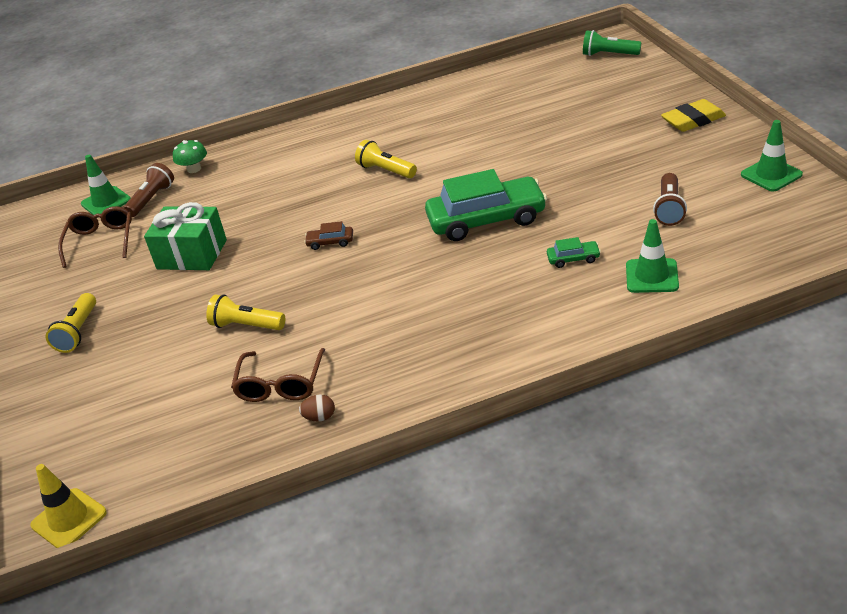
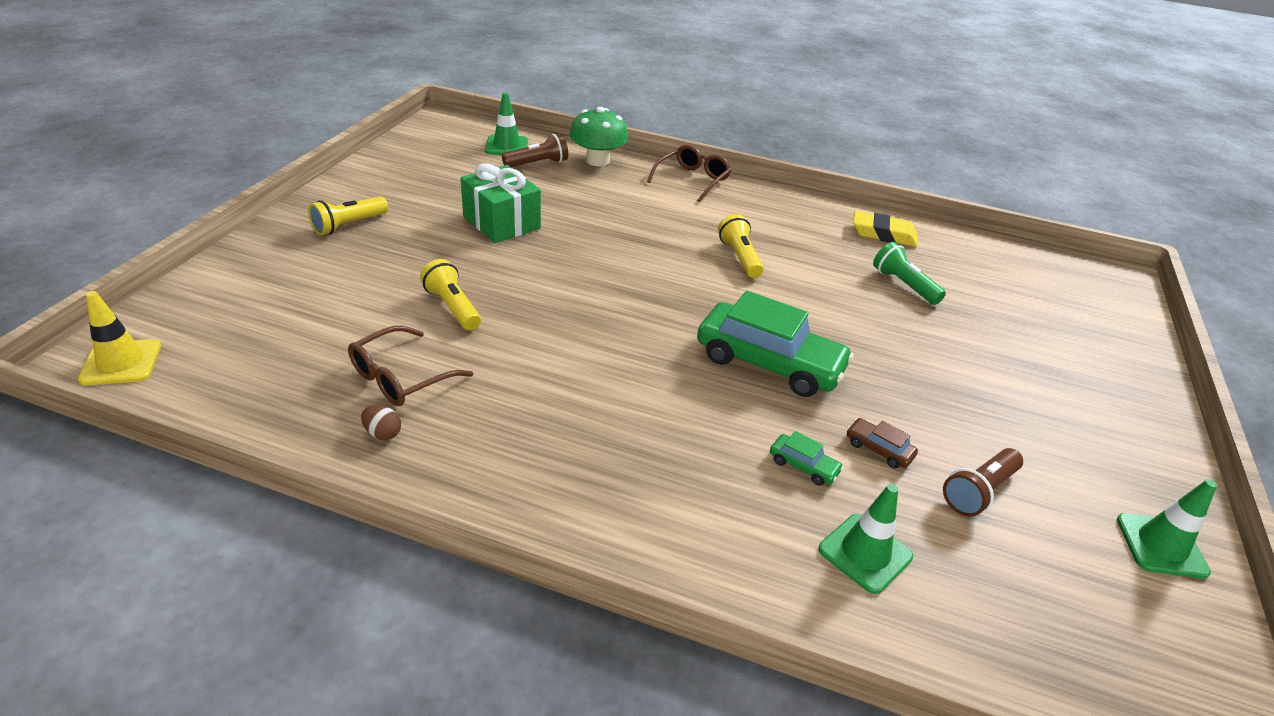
camera: 30 degrees right, 0 degrees up
(101, 241) = (461, 171): brown glasses -> brown glasses (692, 180)
(194, 169) = (597, 161): green mushroom -> green mushroom, size x1.63
(330, 242) = (611, 286): brown car -> brown car (878, 449)
(608, 54) = (1099, 287): green flashlight -> green flashlight (903, 285)
(693, 120) = (1124, 414): yellow eraser -> yellow eraser (883, 234)

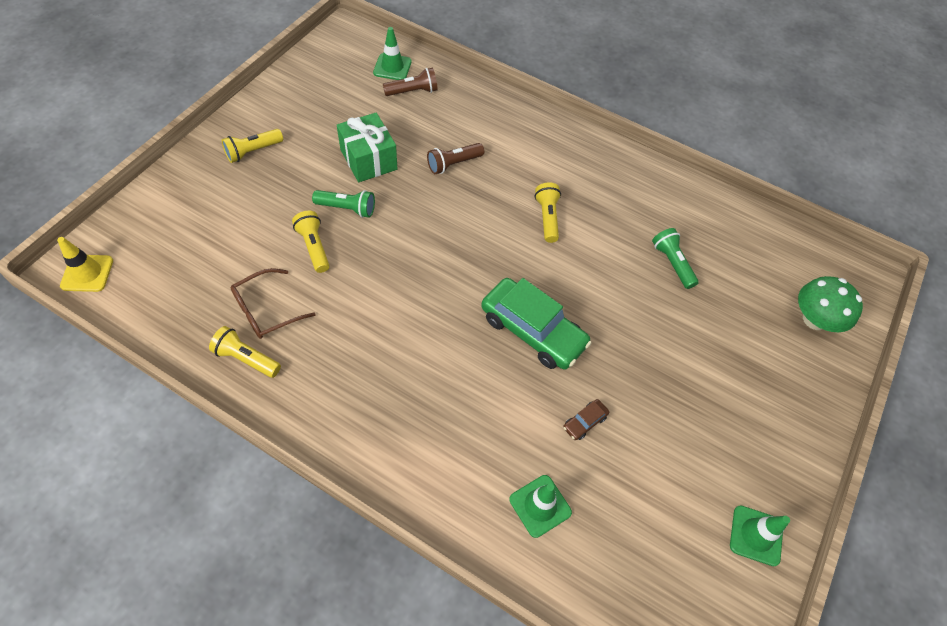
camera: 10 degrees right, 20 degrees up
(383, 433) = (246, 358): brown egg -> yellow flashlight
(487, 268) = (347, 209): none -> green flashlight
(597, 161) = (463, 91): green mushroom -> green mushroom (814, 319)
(692, 180) = (537, 122): brown glasses -> none
(803, 466) = (524, 428): green car -> none
(878, 449) = (584, 422): brown car -> brown car turned 90 degrees counterclockwise
(883, 234) = (679, 203): yellow eraser -> none
(978, 491) = (642, 469): brown flashlight -> brown flashlight (453, 164)

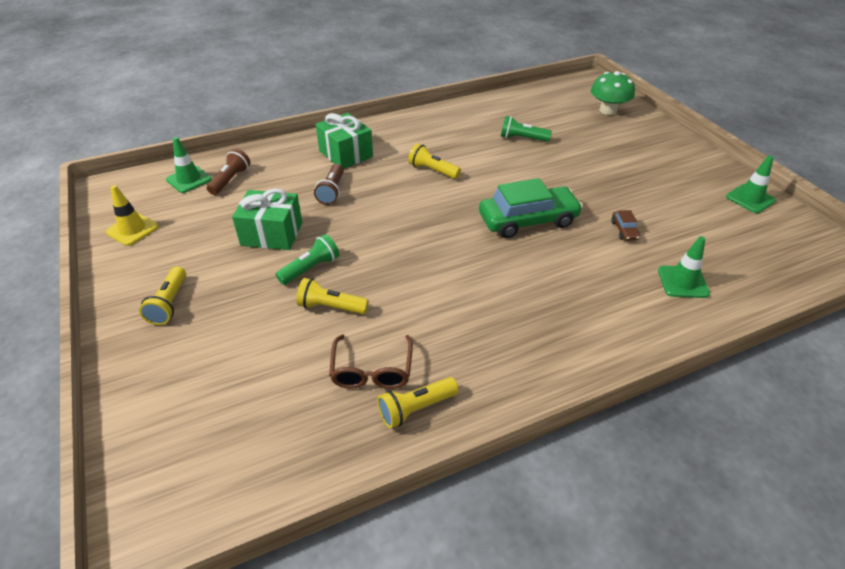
camera: 50 degrees left, 15 degrees down
(87, 273) = (170, 518): yellow traffic cone -> yellow traffic cone (132, 229)
(515, 141) = (346, 154): none -> green gift

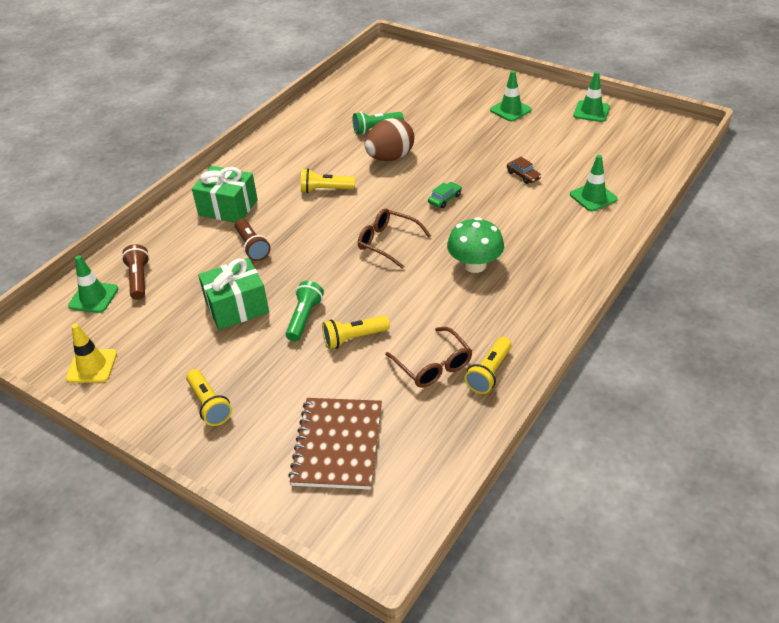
camera: 30 degrees left, 0 degrees up
(220, 399) = (337, 445): none -> brown notebook
(441, 236) = (388, 242): none -> brown glasses
(512, 166) = (390, 157): none -> brown egg
(528, 220) = (445, 199): green car -> green car, size x0.41
(608, 110) = (426, 74): green mushroom -> green mushroom (475, 265)
(663, 167) = (510, 110): none -> green traffic cone

